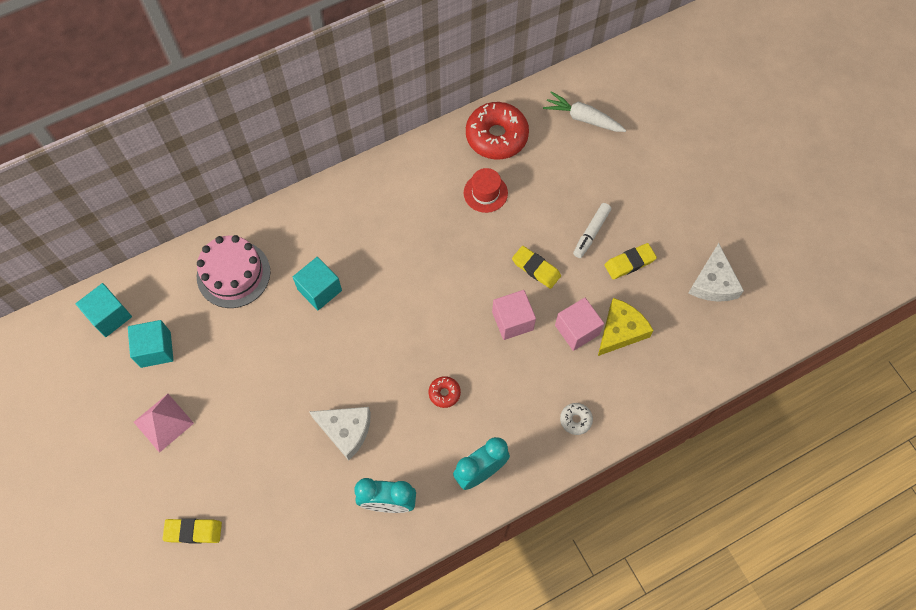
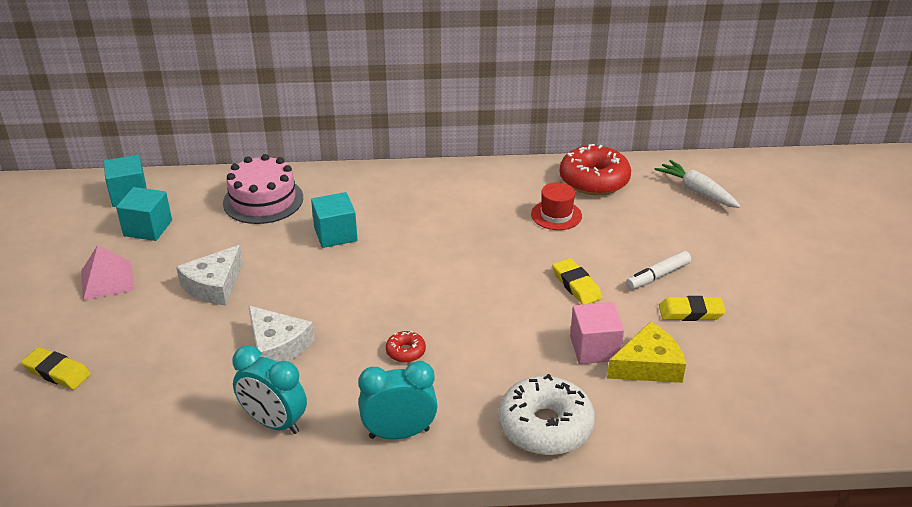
camera: 25 degrees right, 30 degrees down
(512, 321) = (523, 318): pink cube -> none
(575, 420) = (545, 426): white donut -> white donut, size x2.19
(713, 282) = (790, 360): white cheese -> white cheese (214, 285)

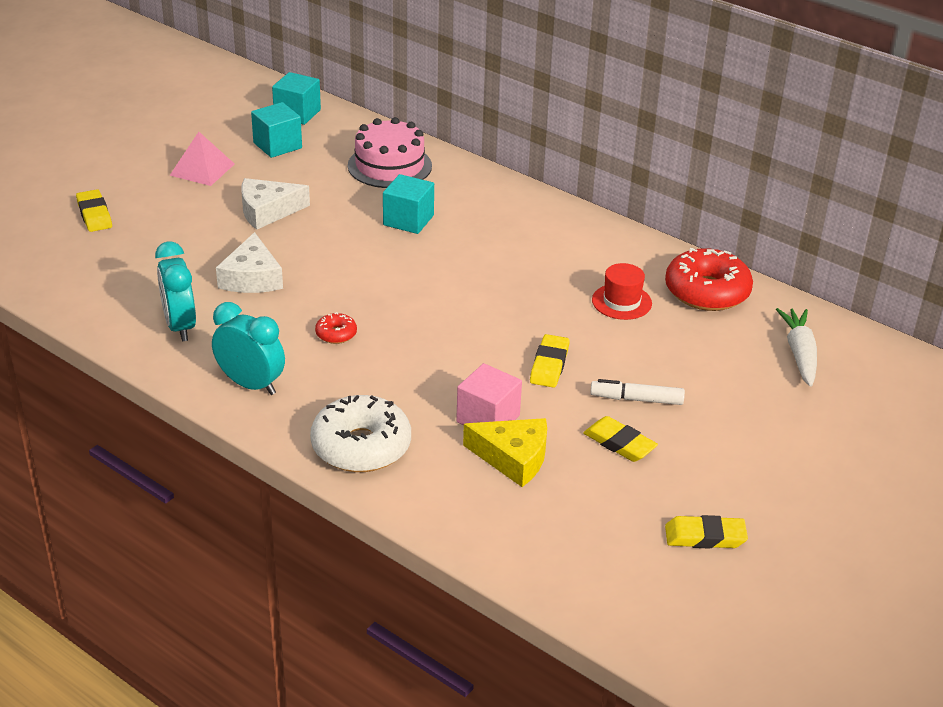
camera: 40 degrees right, 0 degrees up
(819, 342) = (705, 537): none -> yellow eraser

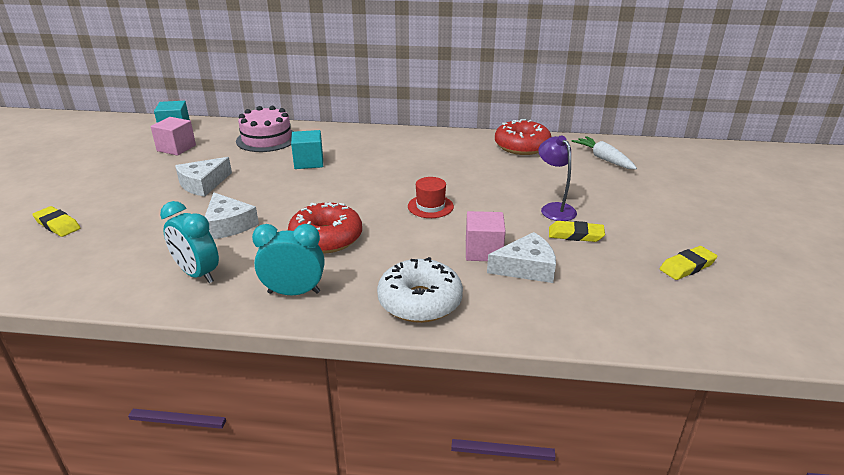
camera: 30 degrees left, 5 degrees down
(202, 169) = (129, 174): pink pyramid -> none
(277, 145) = (176, 148): turquoise cube -> pink cube
(336, 334) = (326, 238): red donut -> red donut, size x2.19
(513, 458) = (526, 267): yellow cheese -> white cheese
(549, 365) = (483, 208): yellow eraser -> none
(621, 302) = (484, 164): red hat -> red hat (430, 206)
(636, 399) = (554, 208): white marker -> purple lamp

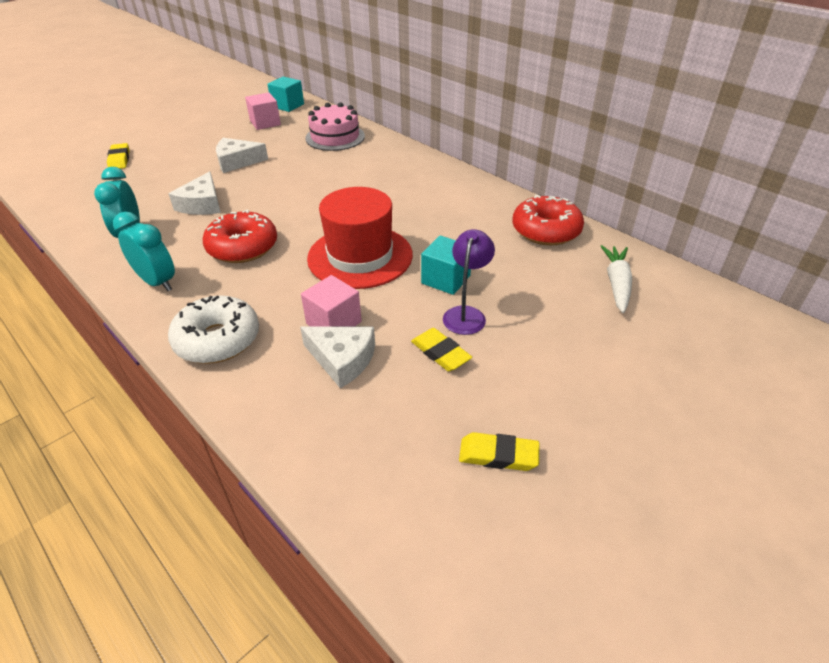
camera: 40 degrees right, 10 degrees up
(309, 162) = (333, 171): turquoise cube -> turquoise cube (446, 279)
(430, 206) = (360, 256): red hat -> red hat, size x2.09

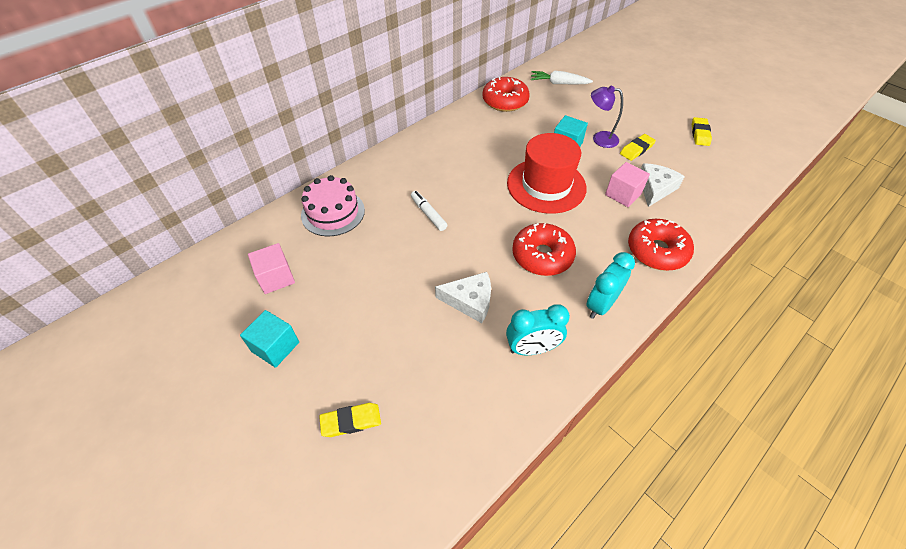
camera: 90 degrees left, 10 degrees up
(217, 340) = (657, 251): white donut -> red donut
(237, 162) = (378, 288): white cheese -> none
(288, 105) = (227, 262): turquoise cube -> turquoise cube (275, 347)
(324, 181) = (428, 214): none -> white marker

